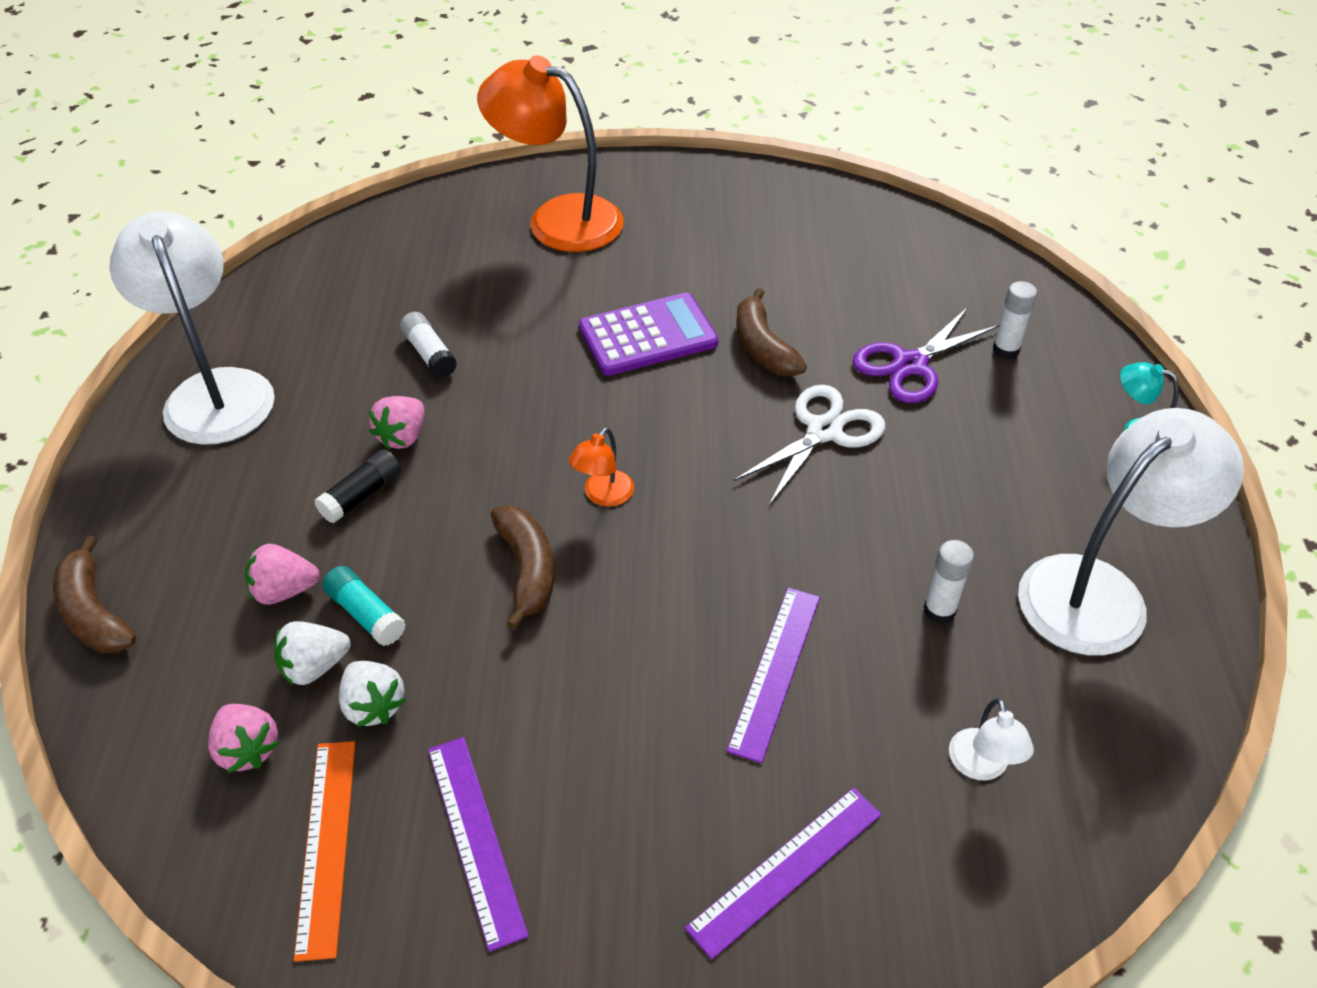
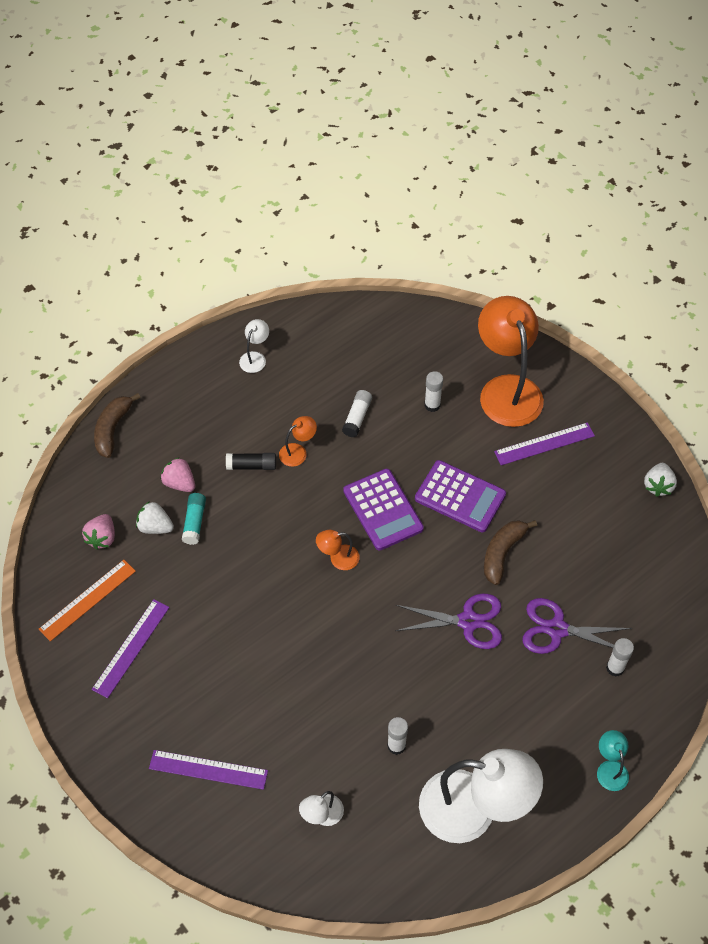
camera: 50 degrees right, 10 degrees up
(214, 391) = (255, 357): white lamp -> white lamp, size x0.43
(373, 705) = (156, 563): white strawberry -> white strawberry (658, 486)
(403, 436) = (298, 451): pink strawberry -> orange lamp
(499, 284) = (432, 405): none -> white glue stick
(527, 569) = (269, 562): brown banana -> none
(584, 410) = (383, 510): none -> purple calculator
(775, 671) = (302, 699): purple ruler -> purple ruler (544, 444)
(824, 431) = (468, 621): white scissors -> purple scissors

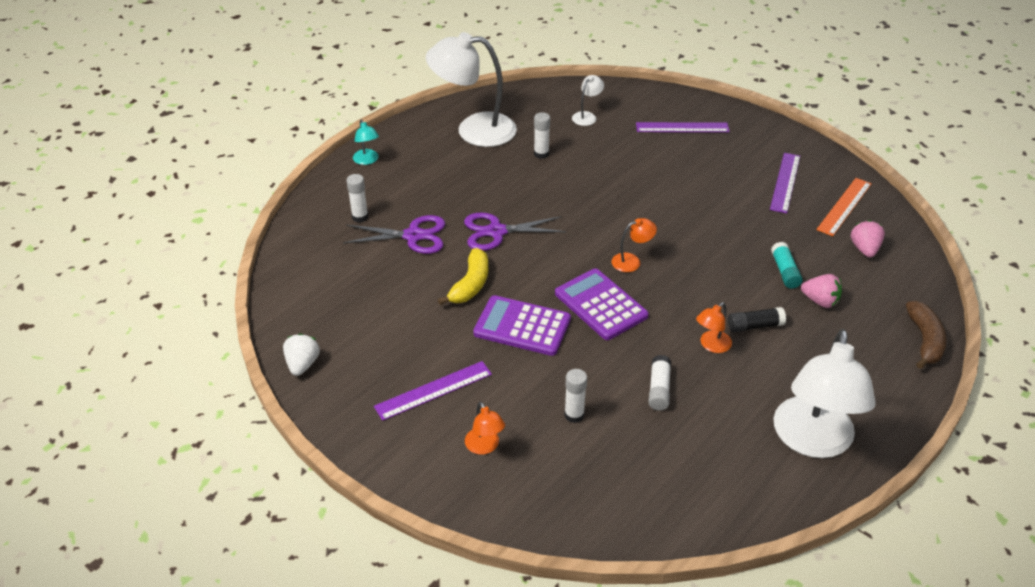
camera: 170 degrees right, 15 degrees down
(155, 527) = (820, 263): white strawberry -> none
(255, 357) = (812, 441): white lamp -> white lamp, size x2.34
(502, 553) = (470, 284): brown banana -> yellow banana
(507, 389) = (485, 447): orange lamp -> orange lamp, size x0.43

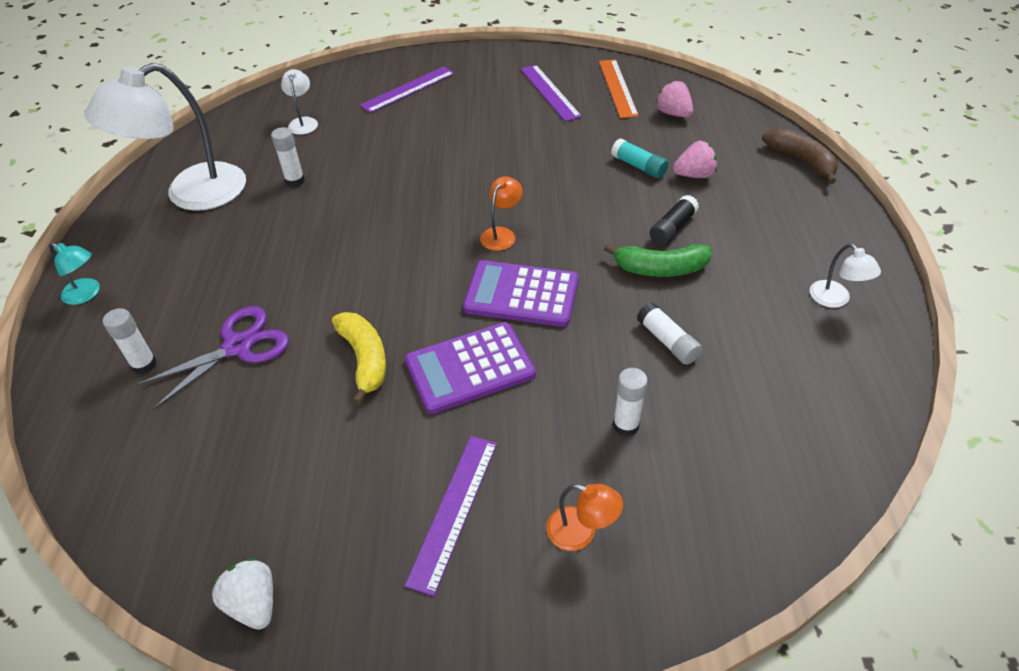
camera: 40 degrees left, 5 degrees up
(496, 232) = (332, 285): purple scissors -> none
(711, 345) = (660, 269): orange lamp -> green banana
(812, 441) = (835, 299): white lamp -> white lamp, size x0.43

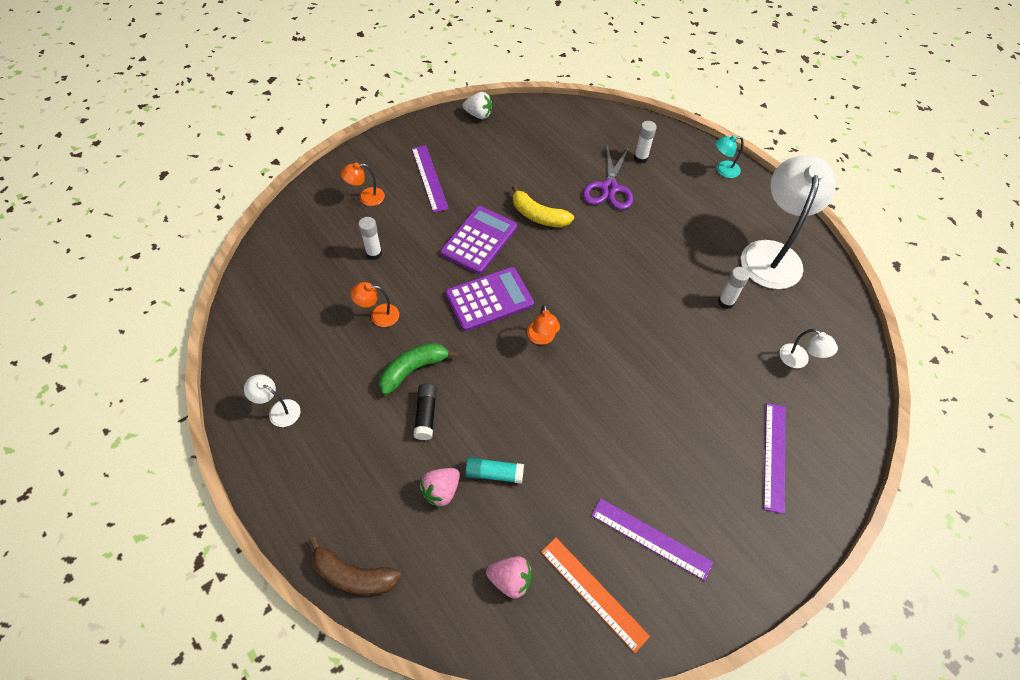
camera: 140 degrees right, 10 degrees up
(667, 341) = (378, 315): white glue stick -> orange lamp

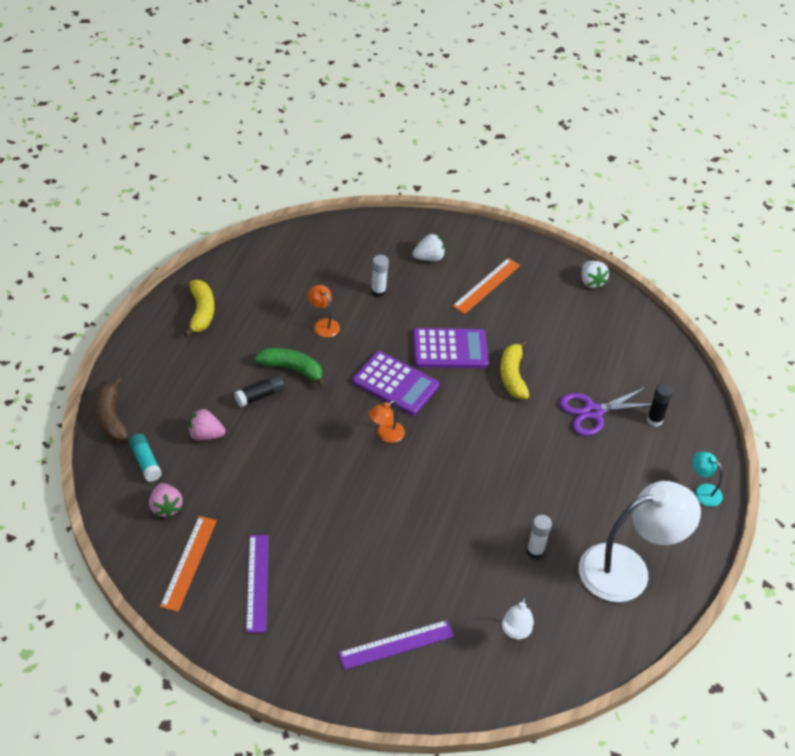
camera: 55 degrees right, 10 degrees down
(279, 410) = (201, 312): white lamp -> yellow banana
(366, 197) = (429, 258): orange lamp -> white strawberry
(429, 178) = (486, 286): purple ruler -> orange ruler
(494, 473) = (241, 460): turquoise glue stick -> turquoise glue stick (145, 462)
(640, 158) = (654, 420): white glue stick -> black glue stick

